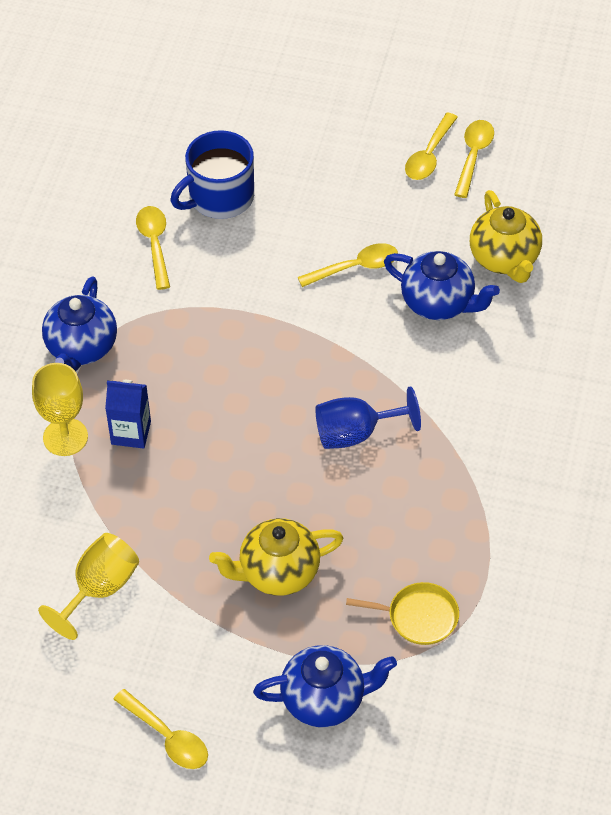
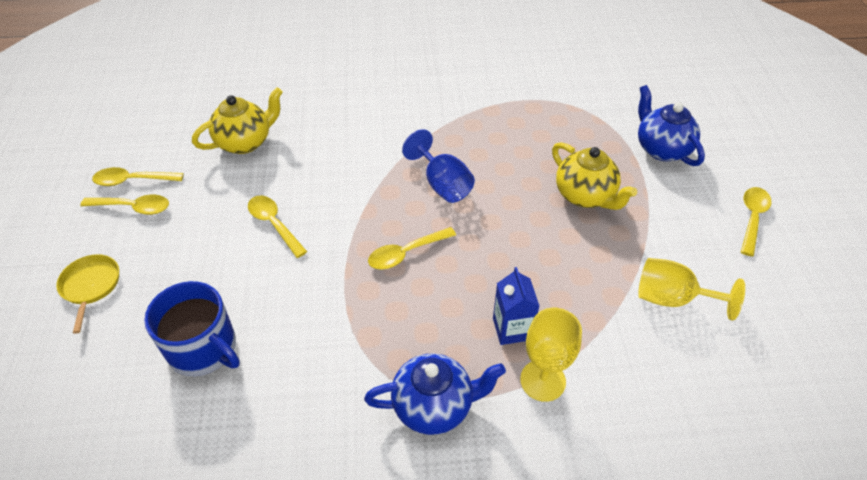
camera: 110 degrees left, 5 degrees down
(154, 244) = (279, 386): yellow spoon -> yellow spoon (406, 253)
(419, 617) = (572, 121): yellow pan -> yellow pan (91, 286)
(439, 303) = (299, 167): blue teapot -> none

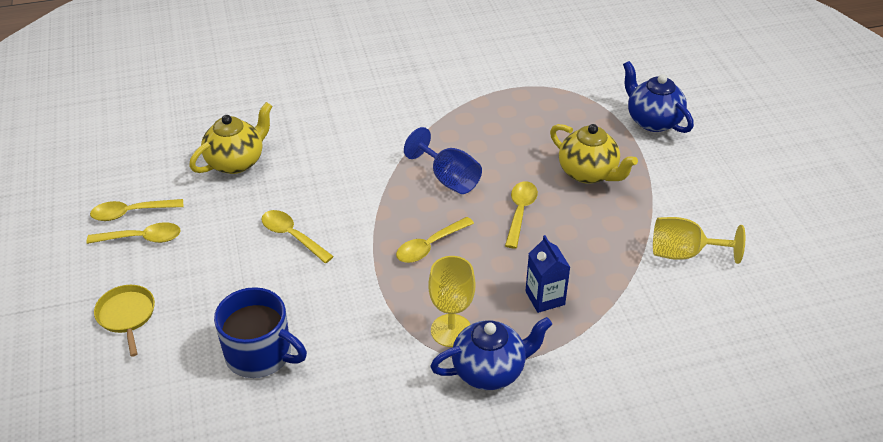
camera: 10 degrees left, 5 degrees down
(542, 380) = (582, 336): yellow goblet -> yellow goblet (451, 330)
(752, 218) = (745, 174): yellow spoon -> yellow spoon (520, 212)

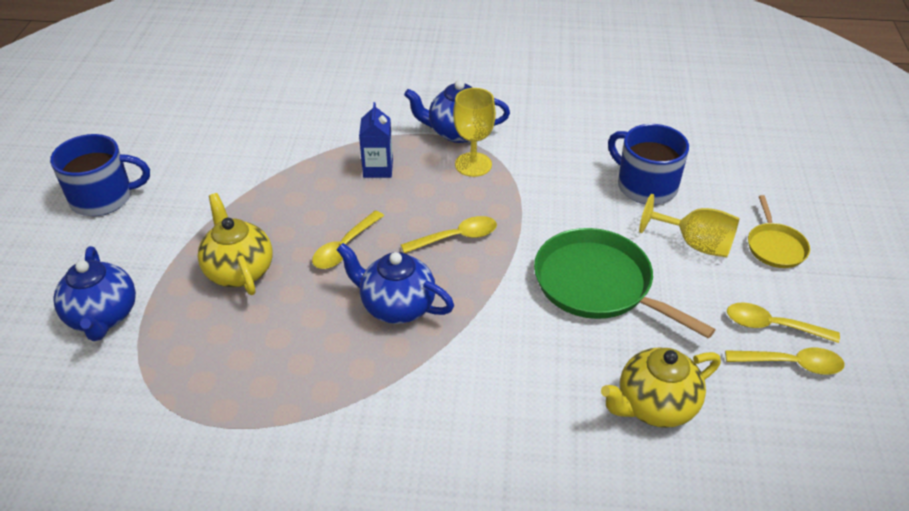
camera: 160 degrees left, 0 degrees up
(292, 236) = (598, 284): yellow spoon -> green pan
(448, 179) = (396, 306): blue goblet -> blue teapot
(684, 253) = (227, 172): yellow goblet -> yellow goblet (695, 244)
(761, 200) = (104, 197): none -> blue mug

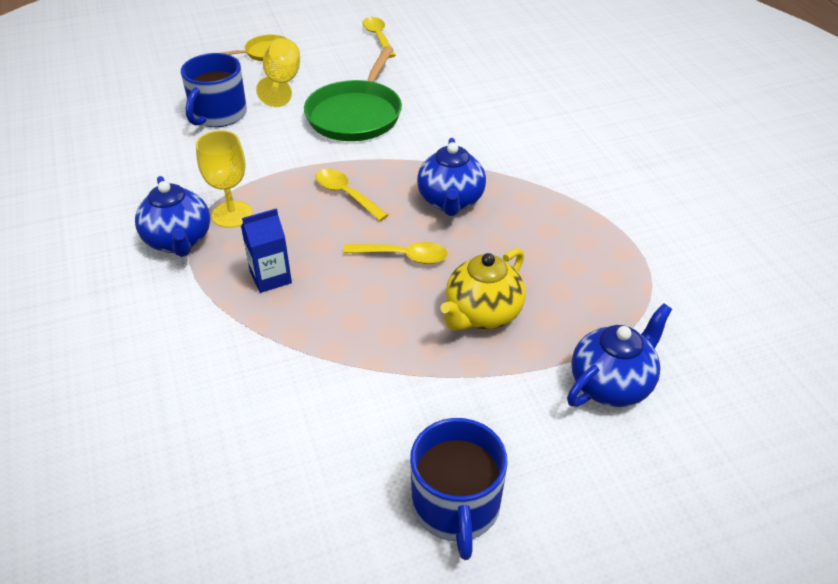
camera: 115 degrees left, 0 degrees up
(104, 197) = (456, 507): blue mug -> blue mug turned 150 degrees counterclockwise
(654, 406) = (451, 75): yellow teapot -> none
(772, 326) = (349, 46): yellow spoon -> none

